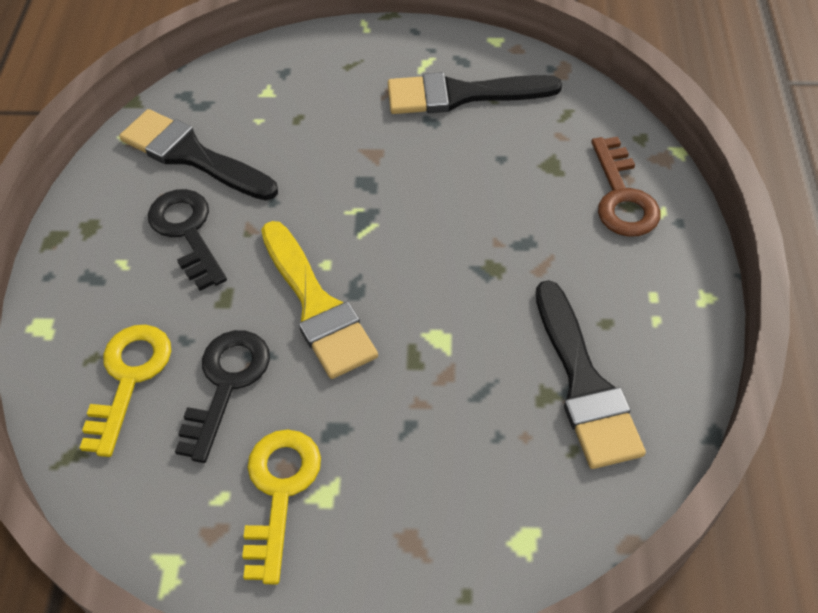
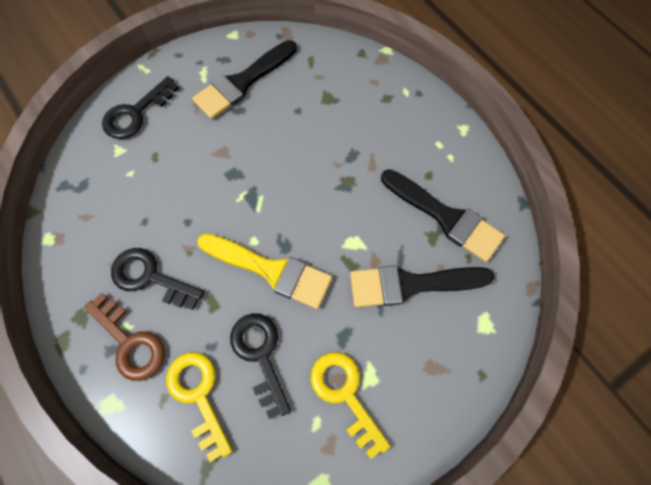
camera: 40 degrees left, 15 degrees up
(192, 155) = (107, 224): black brush -> black brush (410, 284)
(317, 66) = (136, 113): none -> black key
(622, 196) = (379, 95): brown key -> brown key (130, 342)

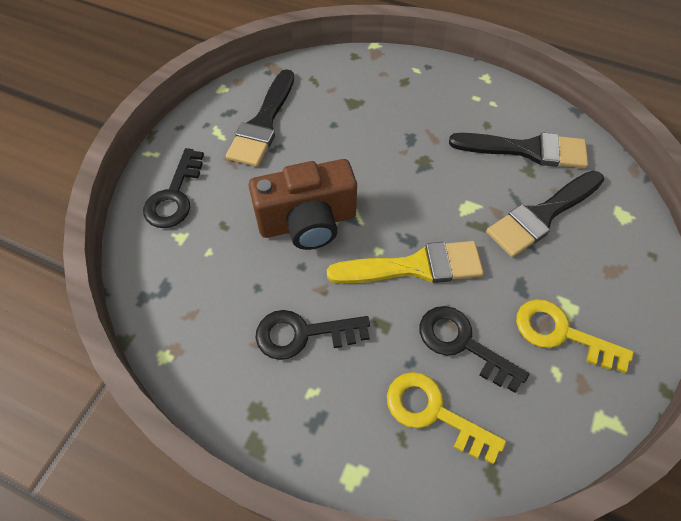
camera: 30 degrees left, 10 degrees down
(130, 342) = (328, 404): brown key -> none
(217, 187) = (307, 222): none -> brown camera

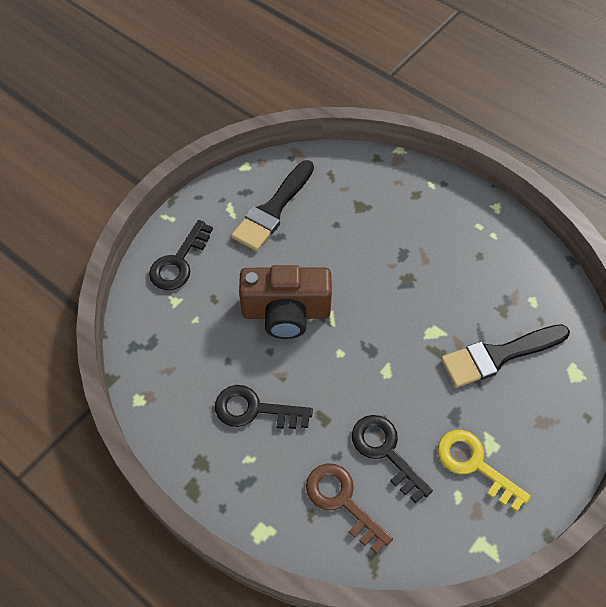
camera: 15 degrees right, 0 degrees up
(415, 266) = (367, 375): yellow brush -> none
(433, 413) = (342, 501): yellow key -> brown key
(527, 150) = (508, 289): black brush -> none

